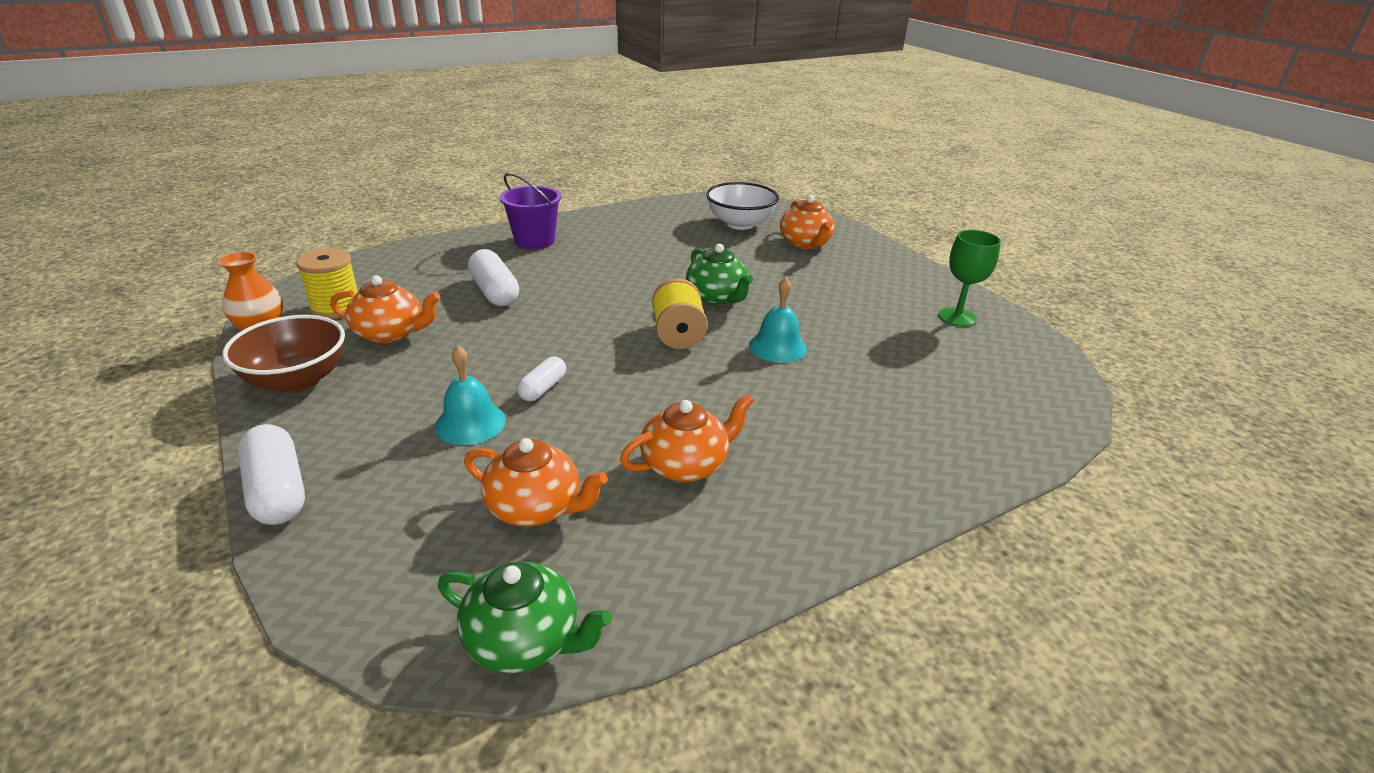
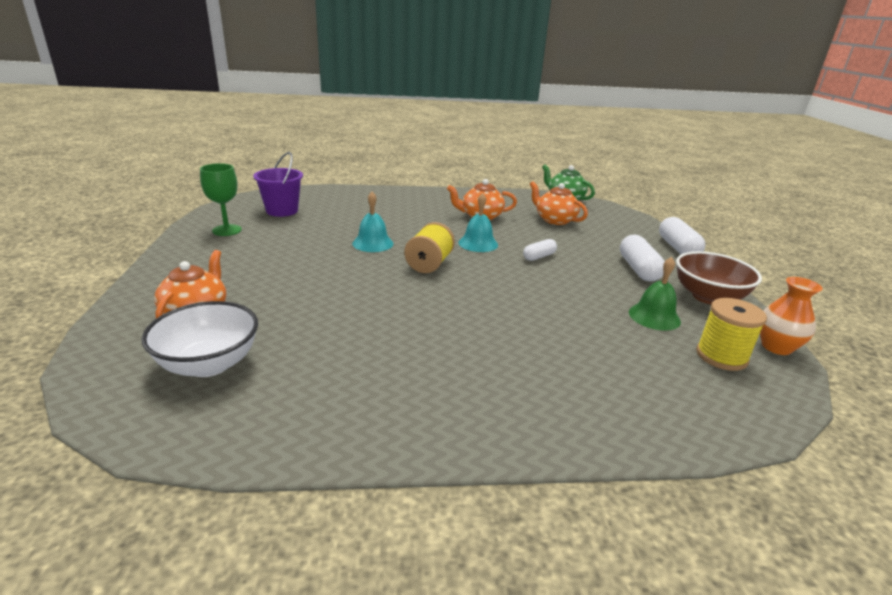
camera: 155 degrees left, 5 degrees down
(390, 333) = (654, 316): orange teapot -> green bell
(470, 423) = (584, 251): turquoise bell -> turquoise bell (478, 243)
(495, 292) = (563, 336): white capsule -> white capsule (638, 269)
(534, 241) = (501, 406): purple bucket -> purple bucket (282, 211)
(717, 297) = (368, 282): green teapot -> none

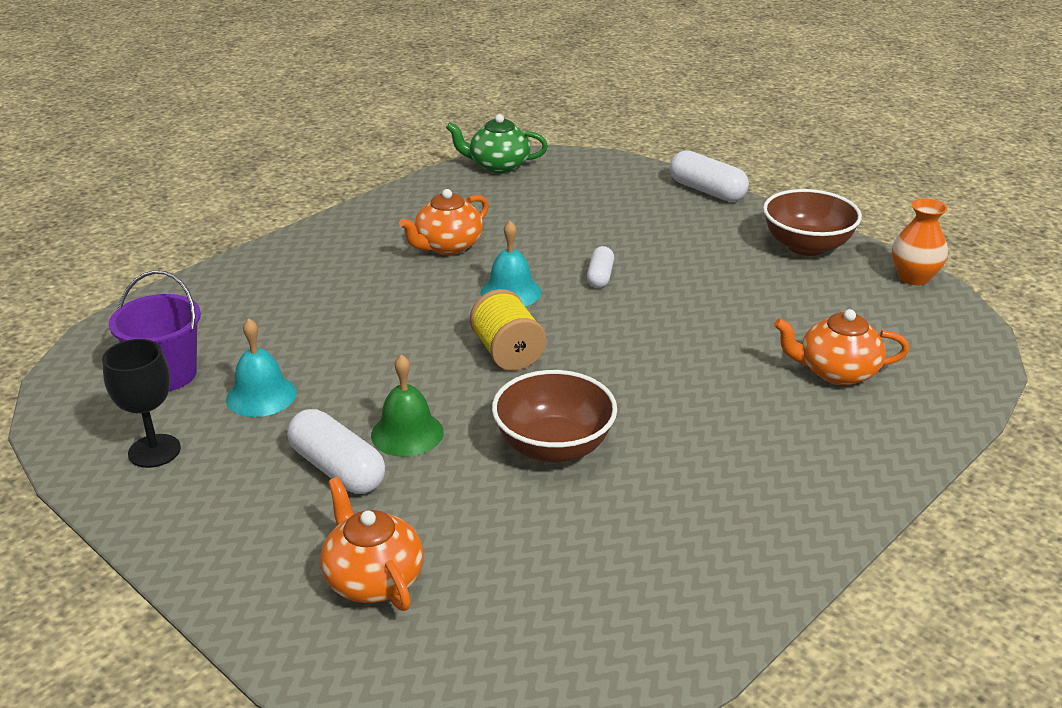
camera: 40 degrees left, 5 degrees up
(209, 364) = (509, 616): white bowl -> none
(227, 230) = (154, 451): green goblet -> black goblet
(373, 243) = (392, 359): turquoise bell -> turquoise bell (261, 395)
(374, 310) = (553, 447): none -> brown bowl
(554, 220) = (537, 209): orange teapot -> orange teapot (836, 372)
(638, 269) = (710, 242): white capsule -> white capsule (337, 469)
(654, 316) = (796, 297): green bell -> green bell (407, 433)
(721, 356) = (891, 312): yellow spool -> none

